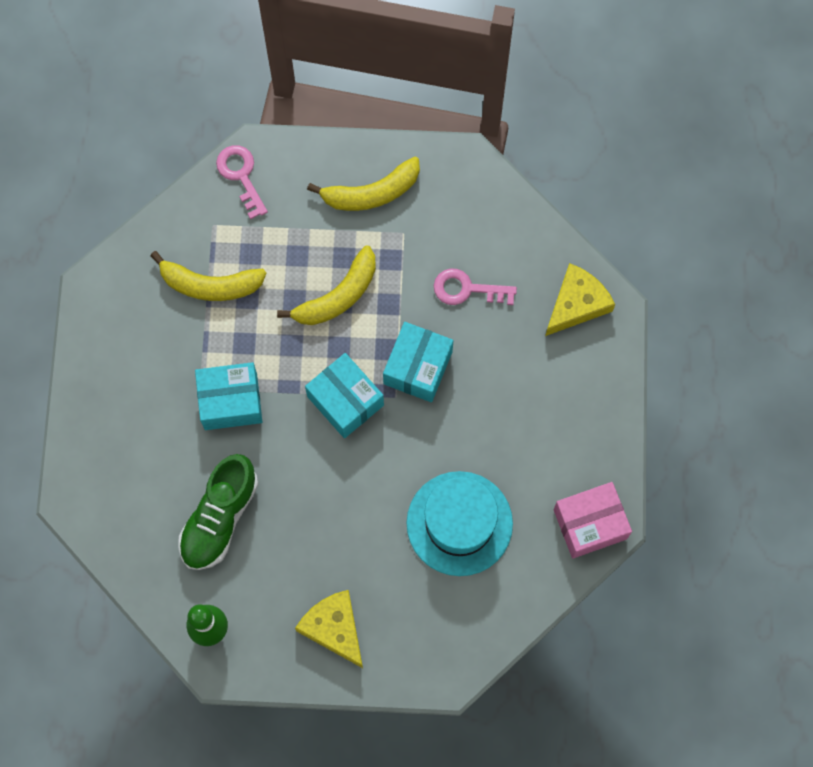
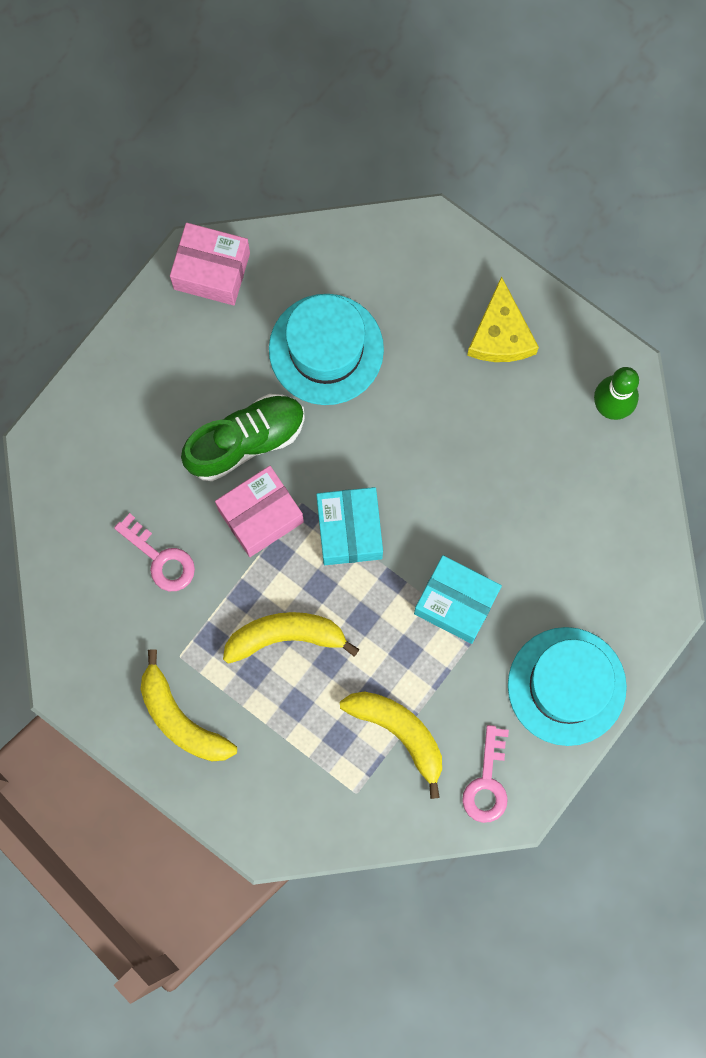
camera: 145 degrees left, 5 degrees up
(109, 396) = (566, 686): none -> turquoise hat
(220, 518) = (538, 500): green shoe -> green shoe (245, 441)
(241, 176) = (294, 826): pink key -> pink key (487, 782)
(371, 193) = (180, 719): yellow banana -> yellow banana turned 150 degrees counterclockwise
(418, 367) = (260, 516): turquoise box -> pink box
(576, 304) = (70, 474): yellow cheese -> none

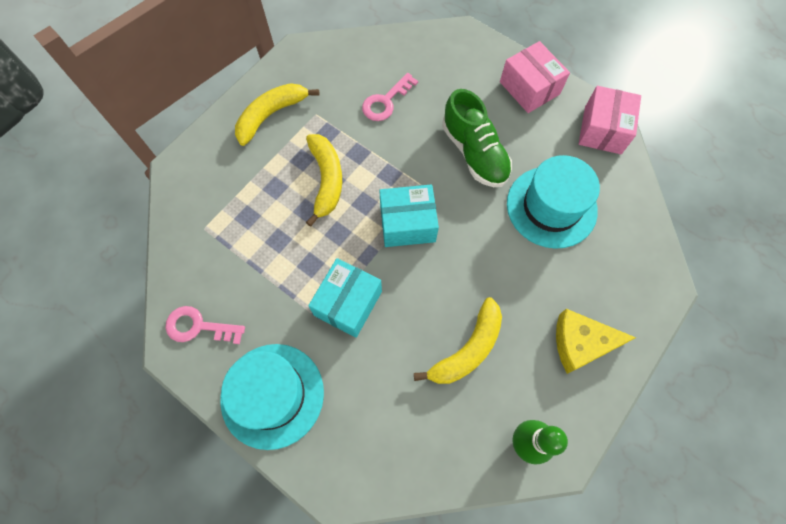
camera: 90 degrees right, 10 degrees down
(260, 516) = (418, 163): pink box -> pink box (529, 88)
(399, 733) = (246, 259): yellow banana -> yellow banana (467, 349)

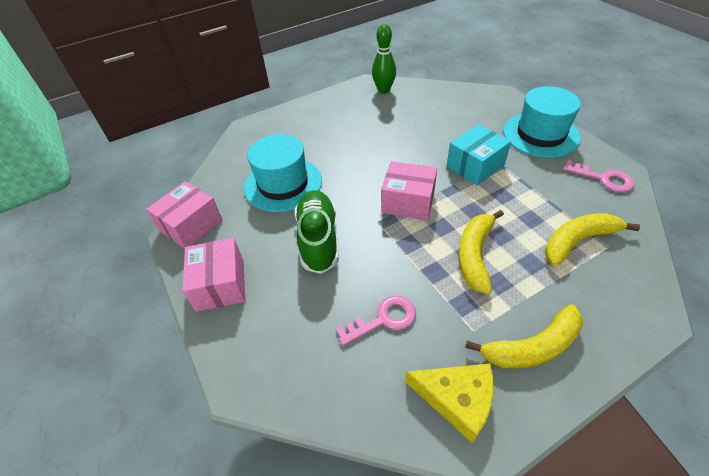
camera: 155 degrees left, 20 degrees down
(407, 223) = (408, 202): turquoise box -> pink box
(467, 349) = (397, 128): yellow banana -> yellow banana (578, 241)
(581, 343) = (322, 116): yellow cheese -> yellow cheese (457, 399)

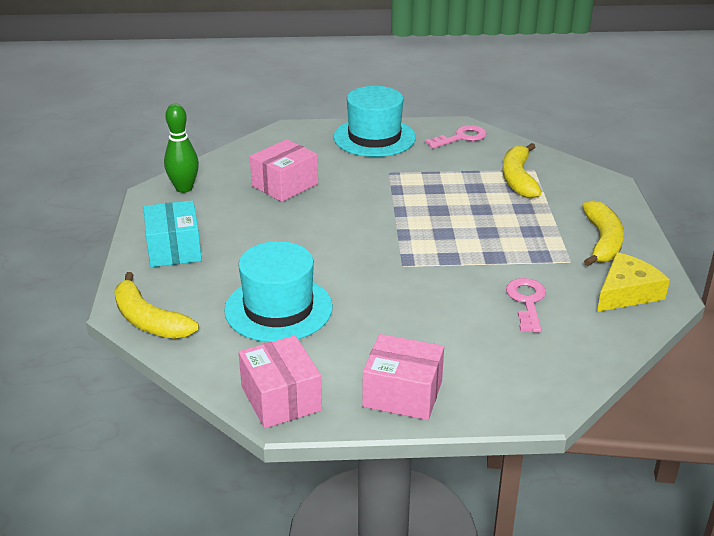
camera: 65 degrees left, 15 degrees down
(318, 239) = (394, 309): green shoe -> none
(408, 202) = (392, 239): pink box -> pink box (285, 185)
(475, 166) = (380, 185): turquoise box -> turquoise box (174, 249)
(475, 255) = (492, 230): yellow banana -> yellow banana (148, 320)

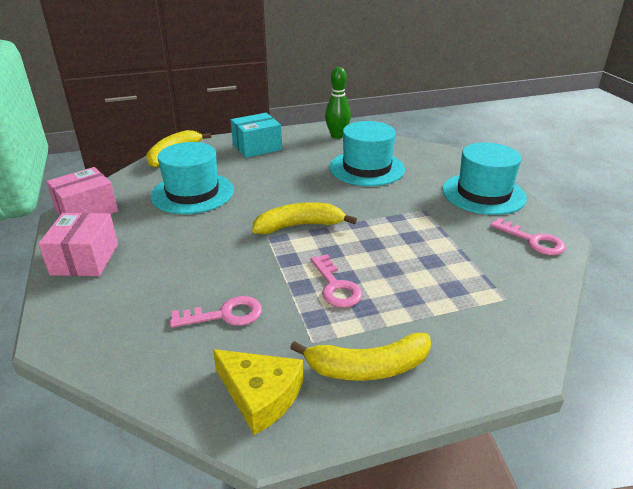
camera: 75 degrees right, 0 degrees up
(285, 185) = (367, 168): pink box -> turquoise hat
(499, 239) = (335, 286): none -> pink key
(518, 179) = (472, 288): yellow banana -> yellow banana (299, 226)

